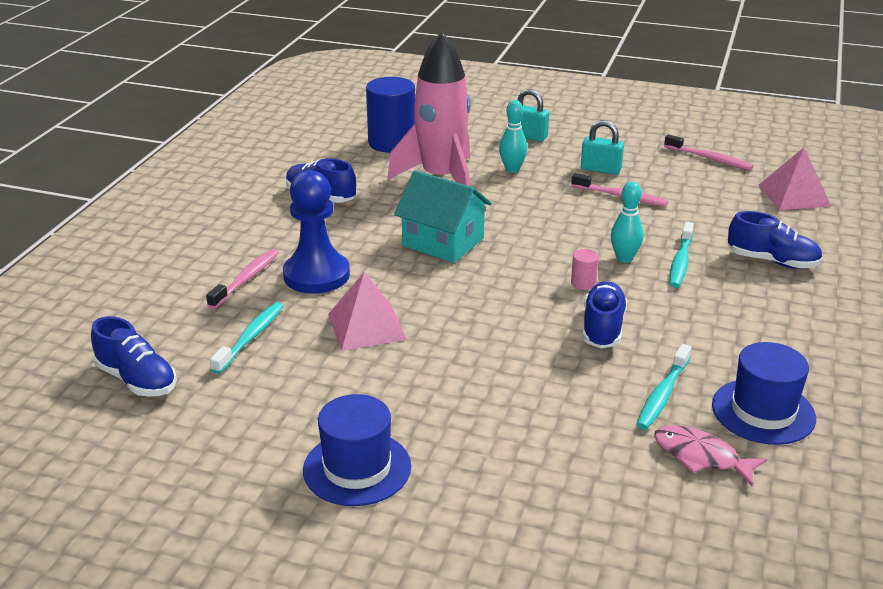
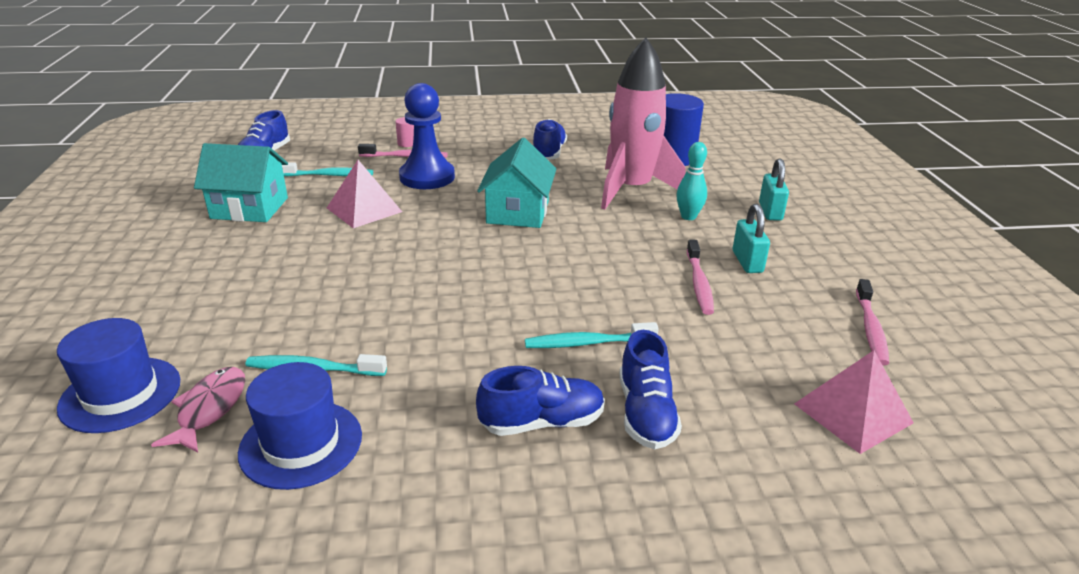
camera: 65 degrees right, 0 degrees up
(296, 405) = (249, 208): none -> turquoise house
(357, 468) = (175, 245): blue hat -> blue hat (120, 394)
(583, 283) = (496, 291): pink cylinder -> pink cylinder (407, 143)
(602, 328) = (419, 315): blue shoe -> blue shoe (542, 422)
(624, 258) = (564, 306): turquoise bowling pin -> none

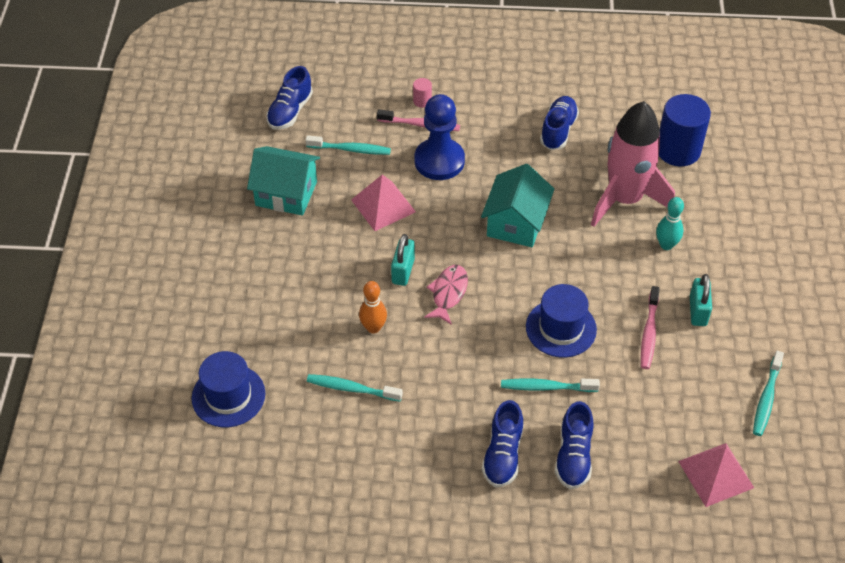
camera: 10 degrees right, 20 degrees up
(209, 409) = (287, 416): pink fish -> pink fish (448, 293)
(301, 444) = (348, 452): blue hat -> blue hat (561, 328)
(348, 306) = (373, 327): none -> orange bowling pin
(542, 422) = (503, 455): blue shoe -> blue shoe turned 105 degrees clockwise
(770, 211) = (743, 245): turquoise padlock -> turquoise padlock (403, 271)
(870, 329) = (766, 398): pink toothbrush -> turquoise toothbrush

